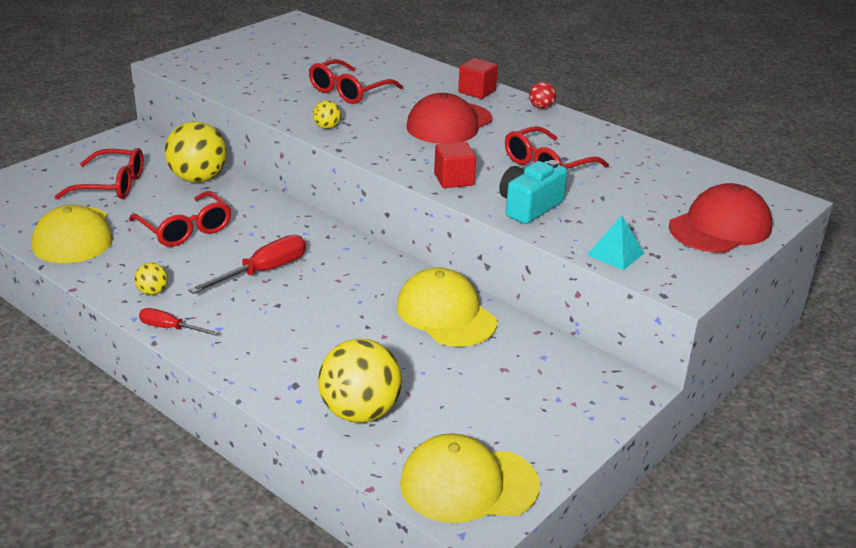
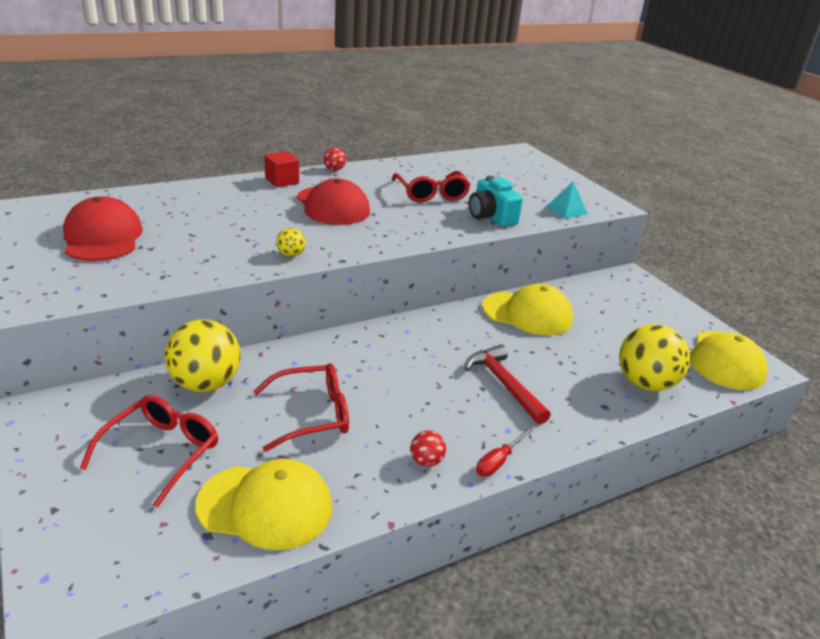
camera: 70 degrees left, 0 degrees up
(152, 292) = (426, 461): yellow ball -> red ball
(263, 271) = (423, 383): red screwdriver -> none
(292, 316) = (504, 384): none -> red hammer
(349, 91) = (223, 227): red glasses -> none
(446, 314) = (527, 313): yellow cap -> yellow cap turned 150 degrees counterclockwise
(454, 179) = (432, 229): red cube -> none
(720, 227) = (544, 174): red cap -> red cap (103, 237)

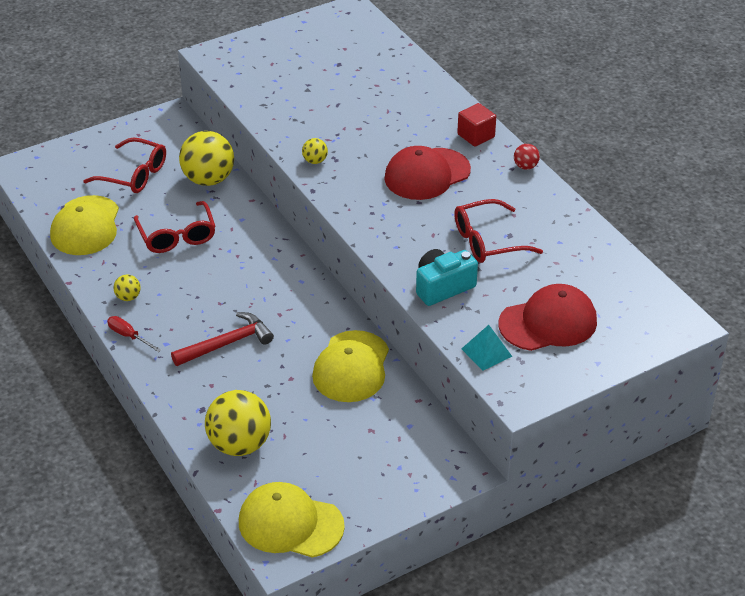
camera: 90 degrees right, 10 degrees up
(103, 237) = (319, 64): red cap -> red cap (548, 322)
(426, 461) = (128, 297): red ball -> yellow ball

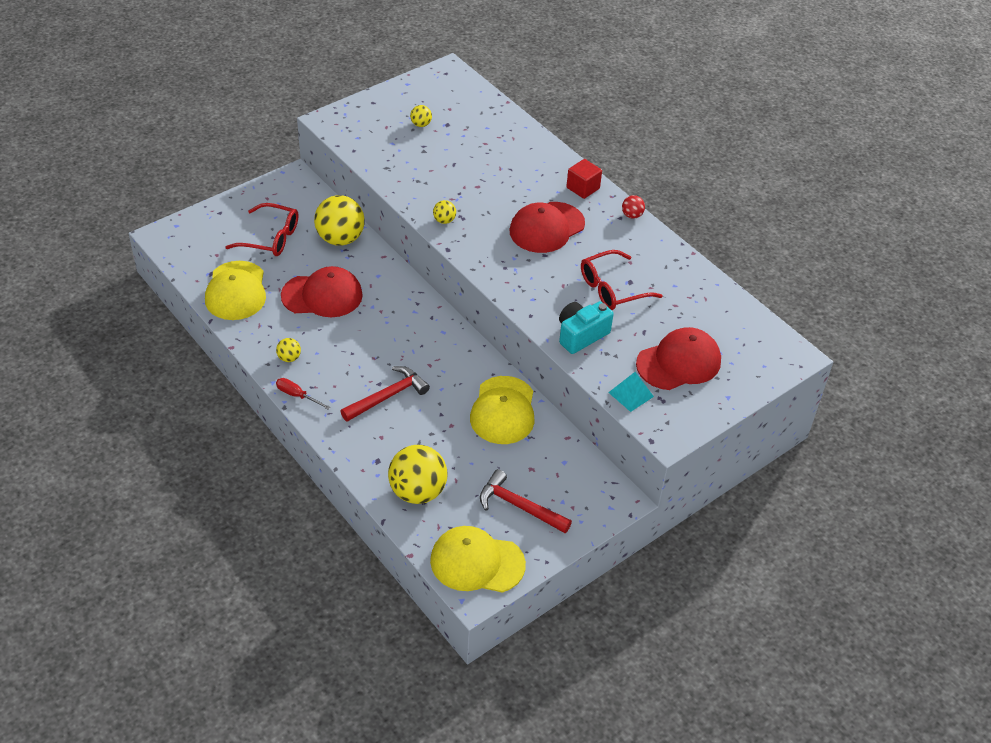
camera: 10 degrees left, 5 degrees up
(177, 236) = (322, 295): red glasses -> red cap
(310, 63) = (421, 124): none -> yellow ball
(349, 468) = (519, 506): none -> red hammer

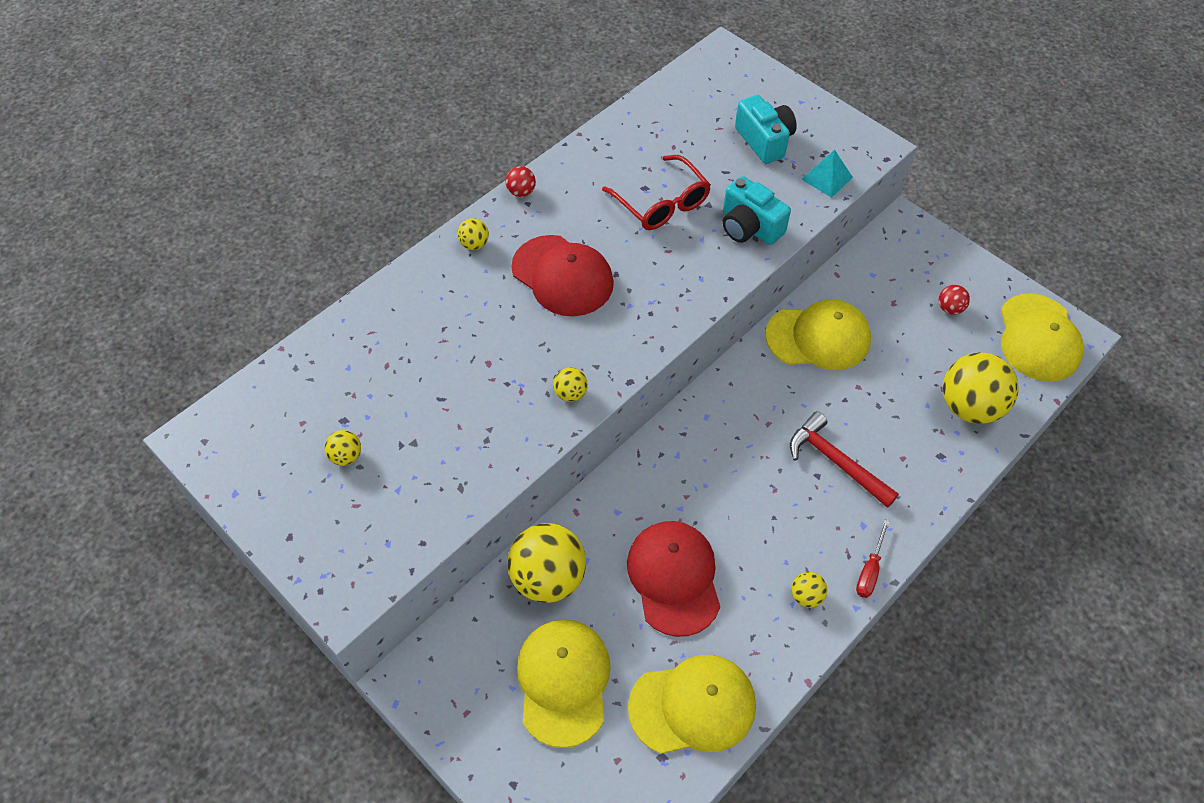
camera: 95 degrees left, 10 degrees up
(271, 238) = (563, 682): red glasses -> yellow cap
(519, 506) = (949, 308): red hammer -> red ball
(583, 188) = (474, 244): red cube -> yellow ball
(679, 362) = (764, 140): red cap -> turquoise camera

